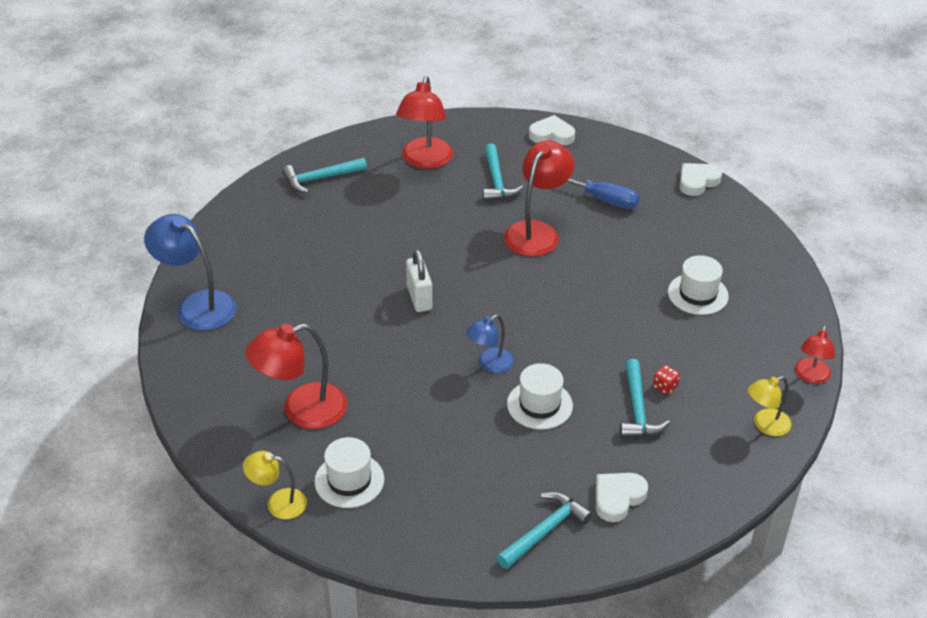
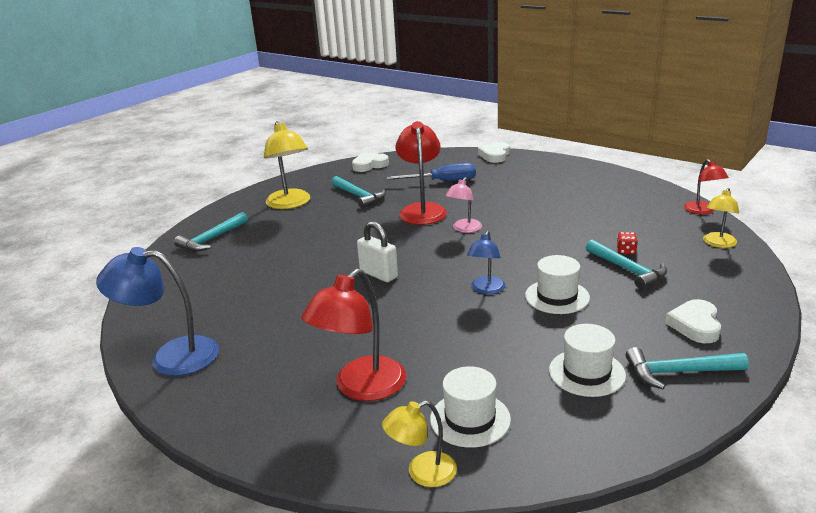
camera: 30 degrees left, 15 degrees down
(425, 161) = (290, 204): red lamp -> yellow lamp
(545, 531) = (678, 372): turquoise hammer -> turquoise hammer turned 105 degrees counterclockwise
(548, 279) = (464, 229): none -> pink lamp
(698, 294) = (573, 201): white hat -> white hat (586, 373)

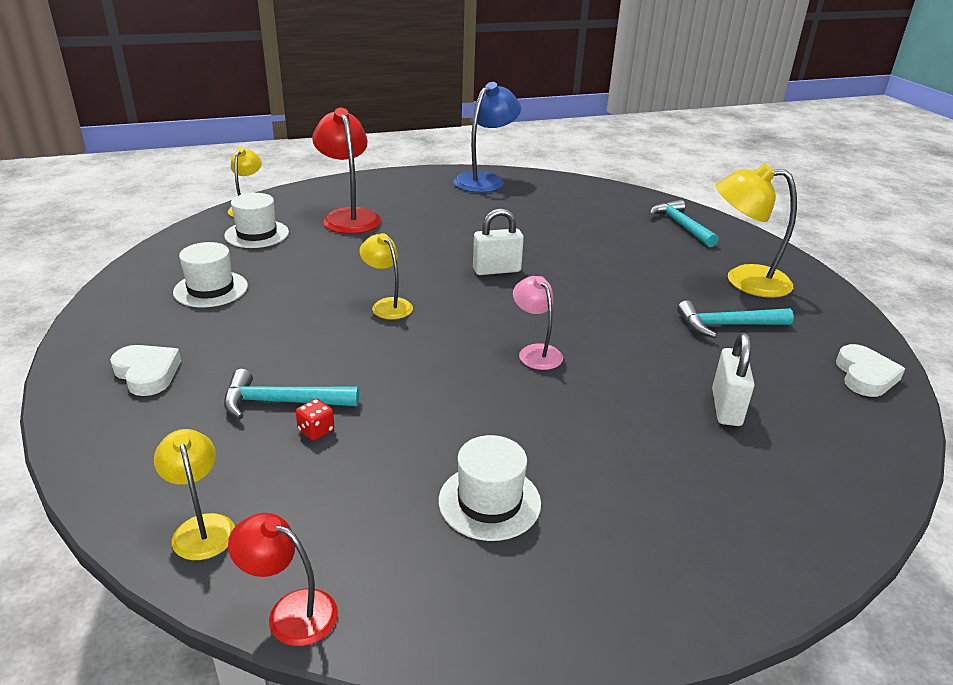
camera: 120 degrees right, 5 degrees up
(422, 210) = (630, 349): red lamp -> none
(443, 181) = (726, 408): blue screwdriver -> white padlock
(486, 289) = (387, 305): blue lamp -> yellow lamp
(495, 155) = (829, 530): white heart -> none
(557, 297) = (315, 332): white hat -> white hat (489, 502)
(678, 372) = (133, 324): turquoise hammer -> none

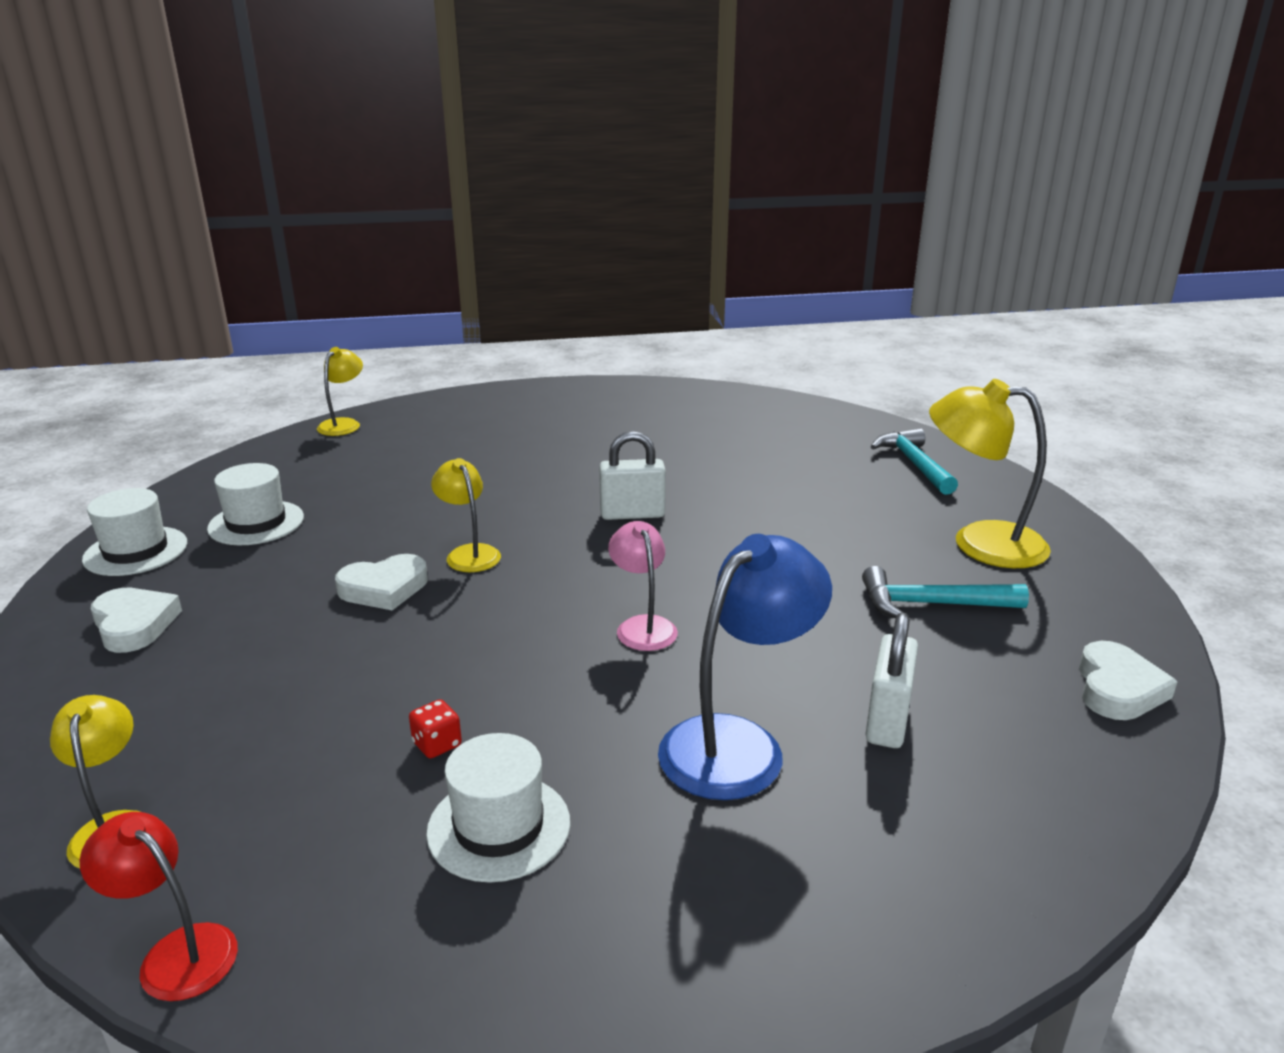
camera: 10 degrees right, 5 degrees down
(257, 234) = (341, 456): white hat -> white hat (136, 551)
(282, 402) = (283, 672): turquoise hammer -> none
(316, 430) = (310, 712): red dice -> red dice (437, 744)
(333, 335) = (384, 588): none -> white heart
(349, 217) = (466, 438): red lamp -> none
(485, 180) = (663, 396): blue lamp -> blue lamp (738, 743)

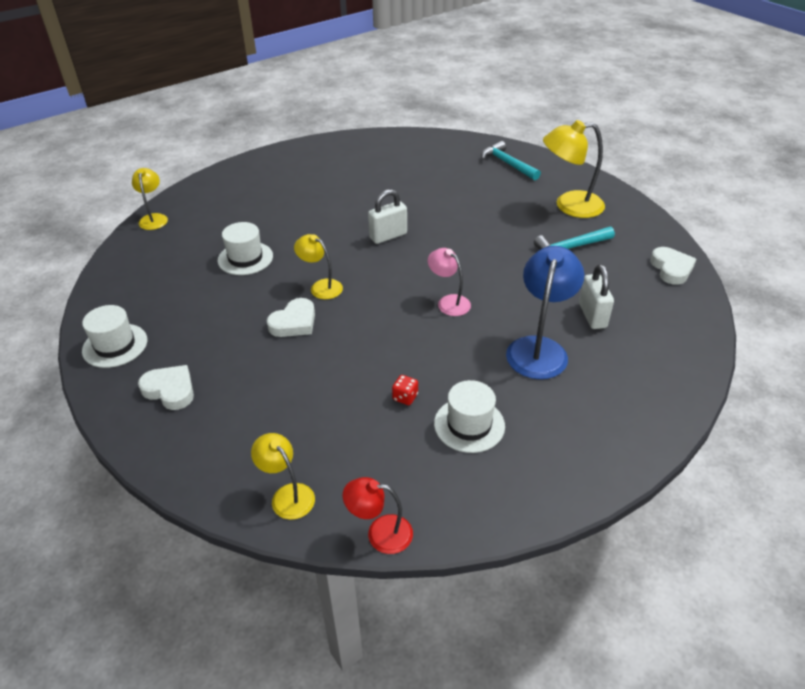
camera: 25 degrees left, 15 degrees up
(256, 523) = (172, 304): white hat -> white hat (245, 258)

